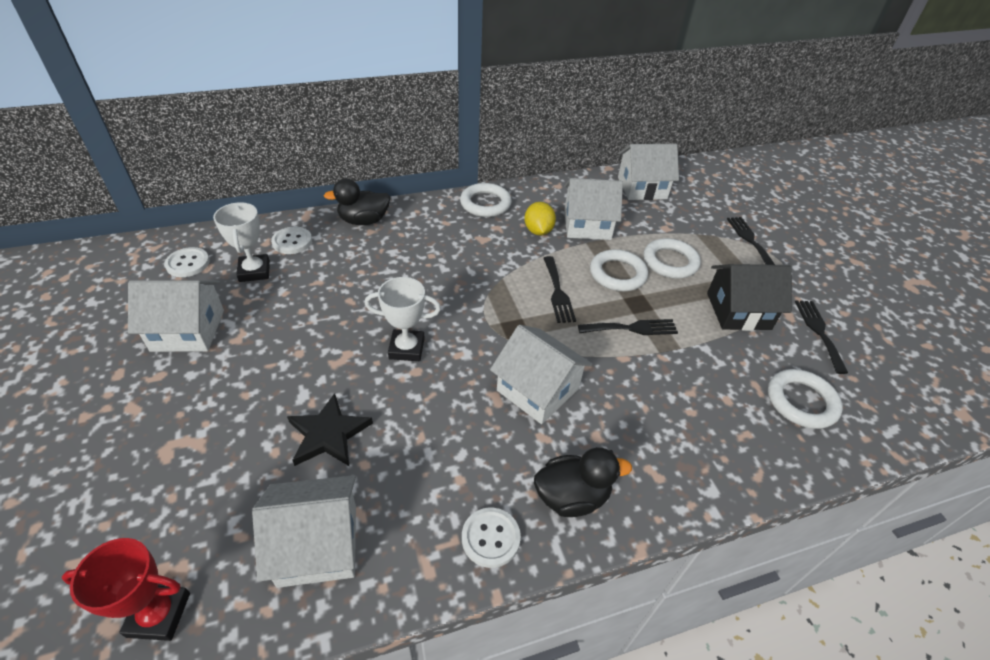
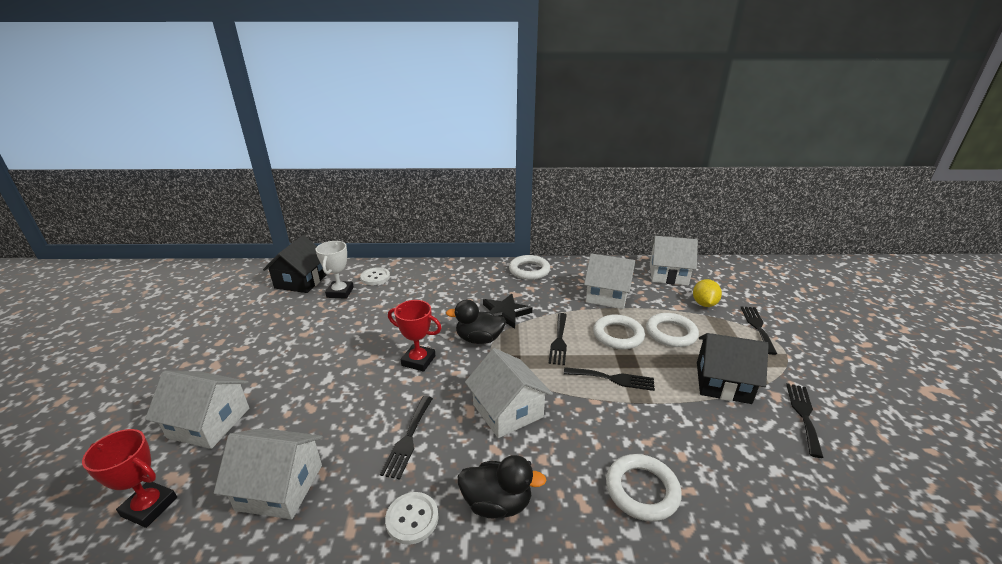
camera: 20 degrees right, 15 degrees down
(188, 263) = (301, 281): white button -> black house
(188, 330) = (277, 322): white house -> white house (209, 423)
(328, 434) = (330, 409): black star -> black star (505, 313)
(364, 221) = (432, 270): black duck -> black duck (479, 339)
(406, 348) = (418, 361): white trophy -> red trophy
(442, 449) = (408, 439): none -> black fork
(538, 231) = (563, 294): yellow lemon -> yellow lemon (704, 304)
(801, 402) = (761, 473): white ring -> white ring (642, 490)

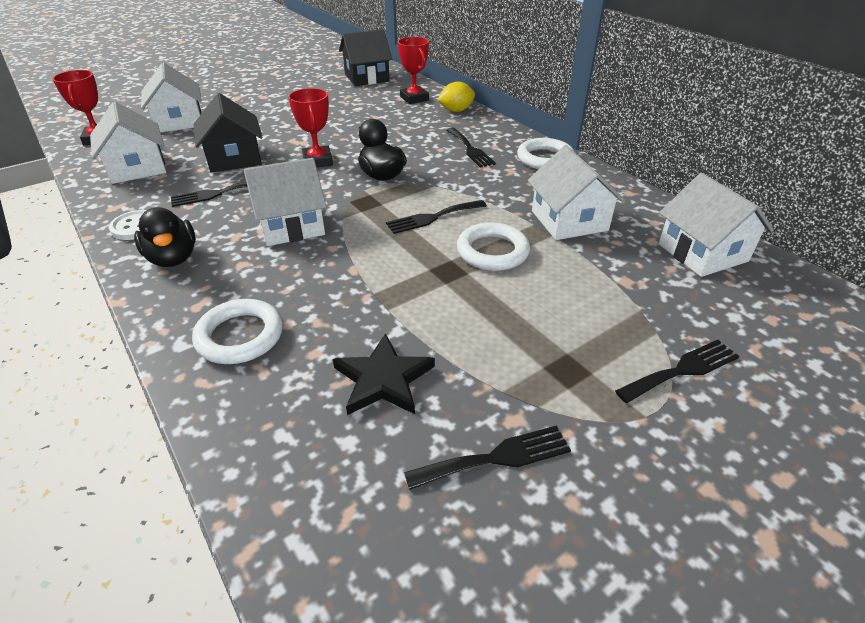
camera: 55 degrees right, 10 degrees up
(340, 292) = (372, 96): white trophy -> none
(375, 277) = (414, 98): white button -> red trophy
(505, 313) = (442, 173): black star -> black star (383, 379)
(508, 411) = (291, 225): white house -> white house turned 45 degrees clockwise
(613, 379) = (403, 270): black fork -> black fork (470, 149)
(671, 333) = (550, 290): white ring -> none
(704, 304) = (670, 302): yellow lemon -> yellow lemon (456, 111)
(722, 382) = (489, 359): black house -> black house (234, 158)

